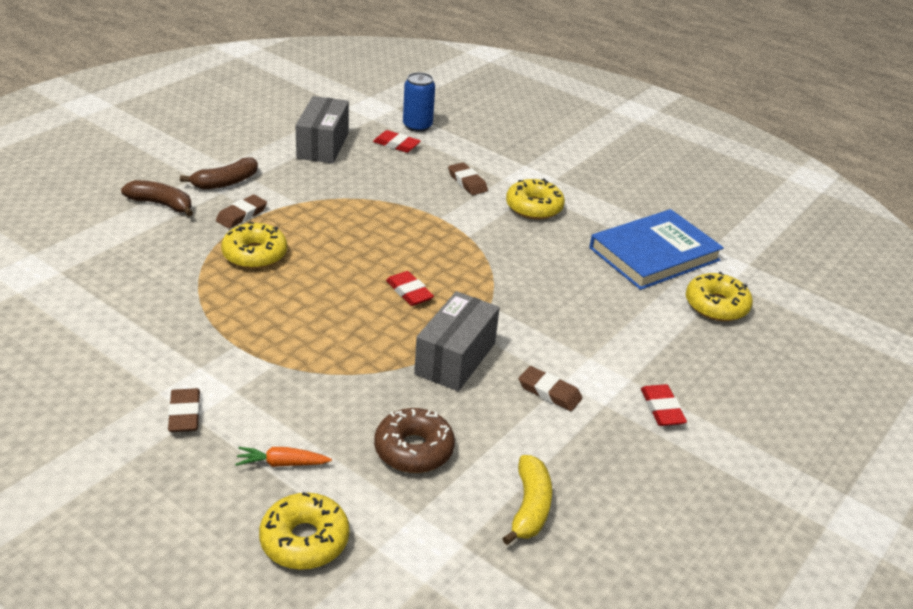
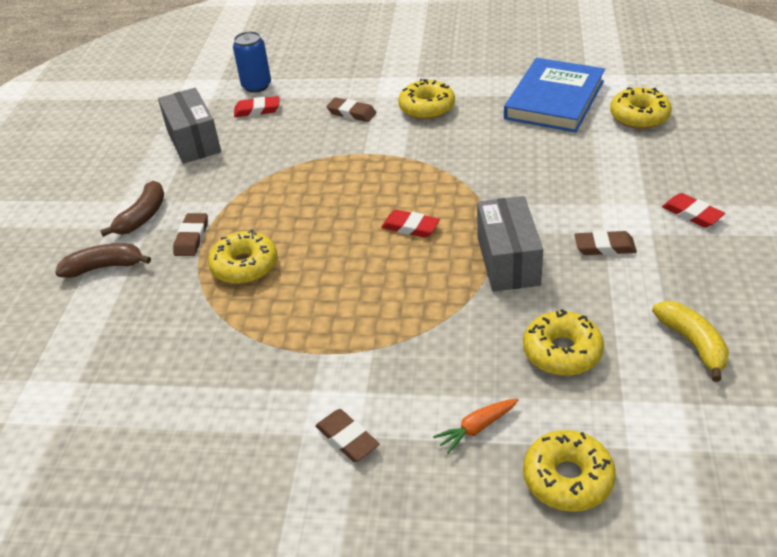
camera: 25 degrees left, 5 degrees up
(413, 449) = (562, 352): brown donut -> yellow donut

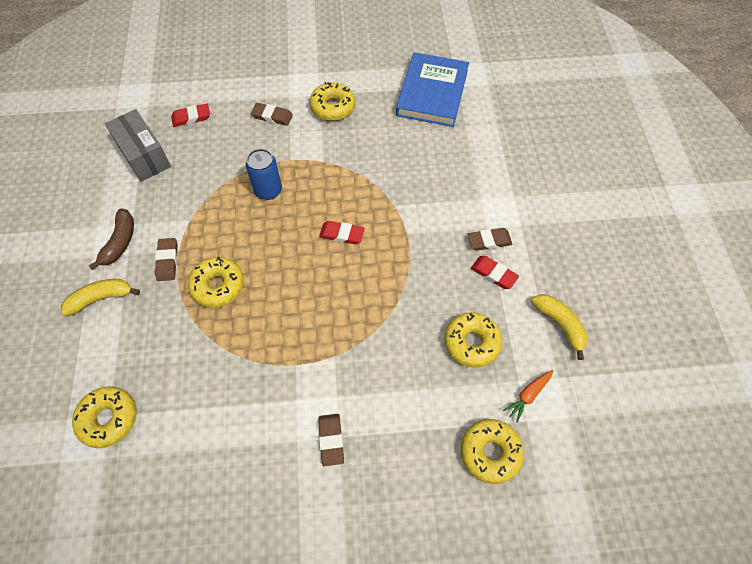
camera: 15 degrees left, 20 degrees up
(105, 267) = (101, 298): brown banana -> yellow banana
(256, 86) = (185, 90): blue can -> blue can (268, 190)
(347, 438) = (331, 440): brown eraser -> brown eraser turned 45 degrees clockwise
(476, 428) = (422, 418): orange carrot -> orange carrot (528, 396)
(508, 261) = (420, 261): grey box -> none
(639, 116) = (498, 107): yellow donut -> yellow donut (108, 419)
(692, 214) = (547, 203): red eraser -> red eraser (494, 274)

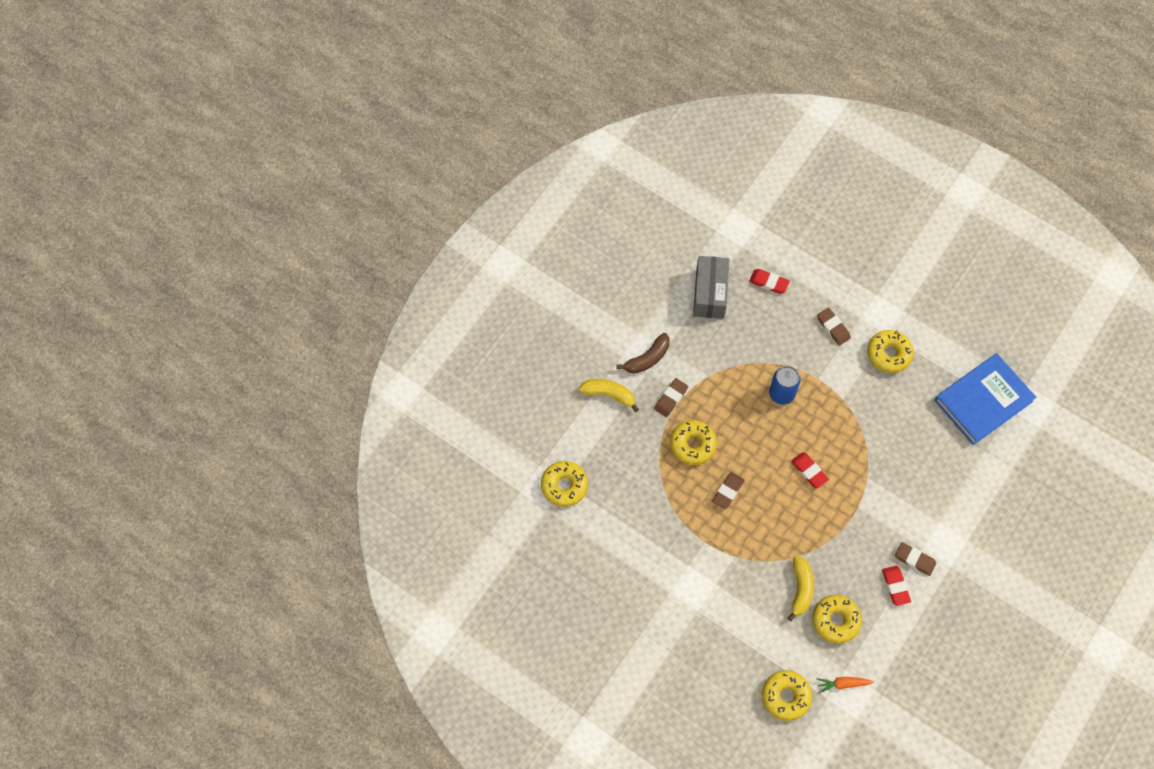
camera: 40 degrees right, 5 degrees up
(331, 440) = (691, 608): brown eraser -> brown eraser (728, 491)
(560, 325) = (909, 658): yellow banana -> yellow banana (800, 589)

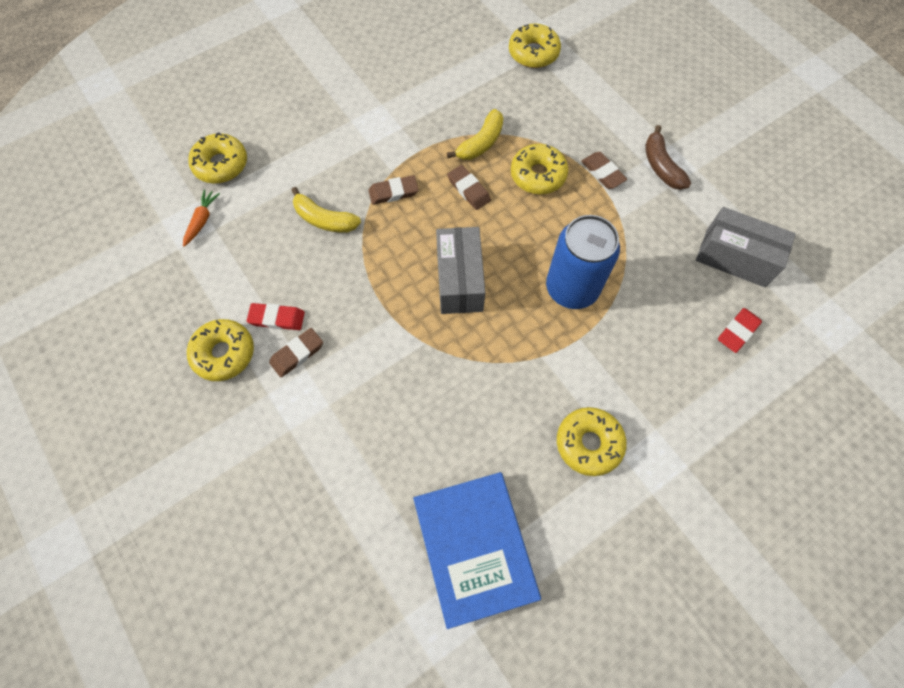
camera: 110 degrees right, 0 degrees up
(609, 395) = (626, 118): yellow banana -> yellow banana (480, 143)
(781, 394) = (572, 288): blue can -> blue can, size x1.55
(809, 471) = (459, 280): red eraser -> grey box
(833, 327) = (649, 386): brown eraser -> brown eraser (393, 192)
(835, 621) = (272, 240): yellow donut -> yellow donut (224, 353)

